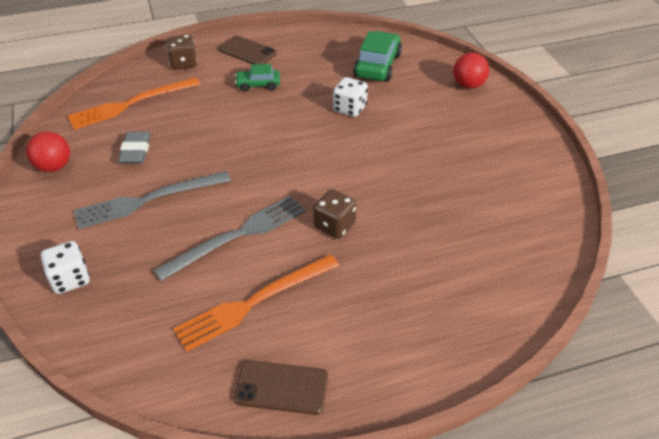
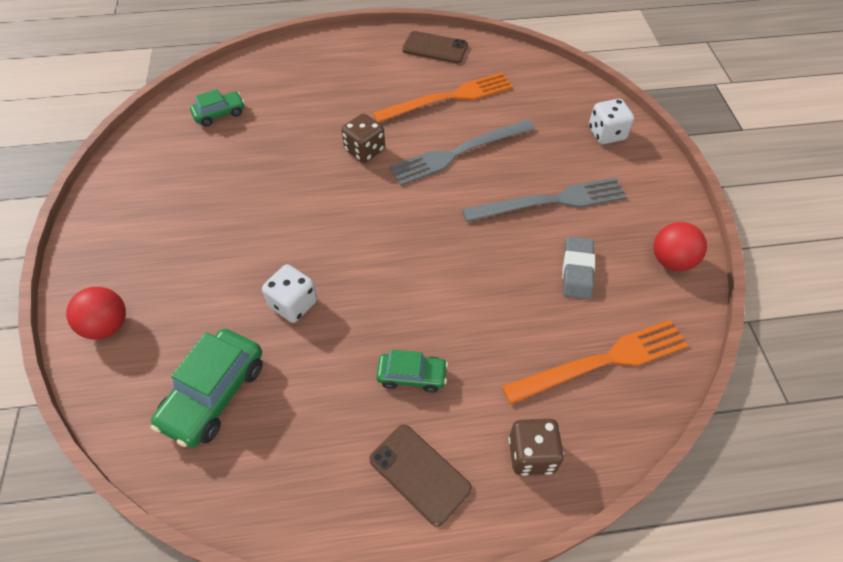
camera: 170 degrees left, 10 degrees up
(506, 245) = (219, 114): none -> green car

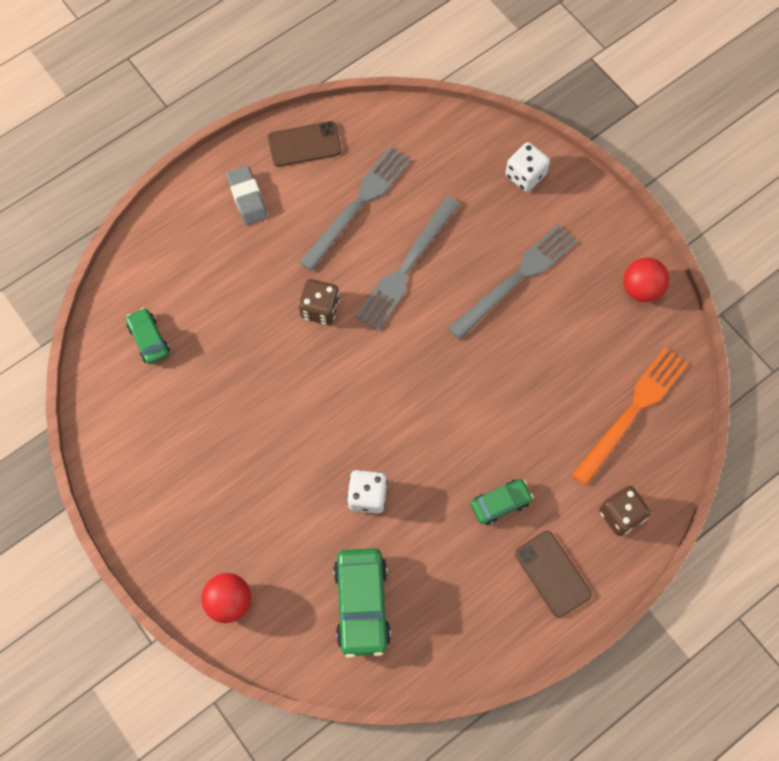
camera: 30 degrees left, 15 degrees up
(219, 114) = (149, 339): green car -> green car turned 60 degrees counterclockwise
(419, 474) = (552, 574): brown phone -> brown phone turned 45 degrees clockwise
(448, 98) = (358, 205): orange fork -> grey fork
(577, 271) = (573, 339): grey eraser -> grey eraser (247, 198)

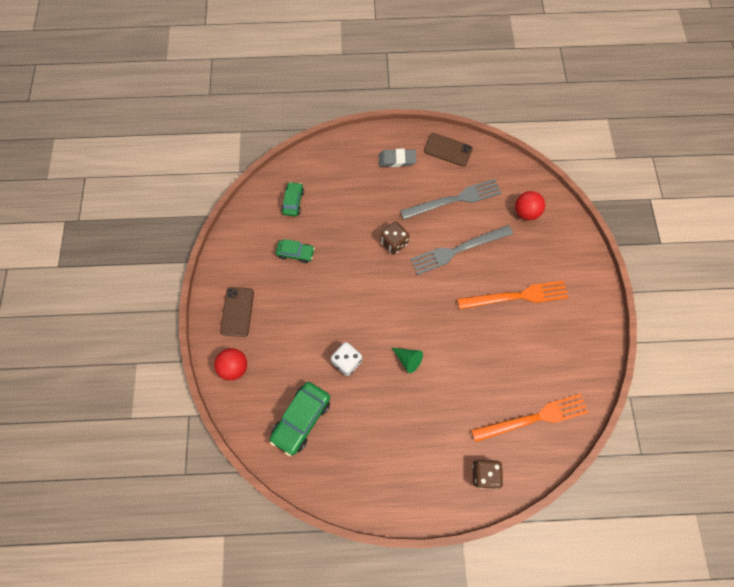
camera: 35 degrees right, 0 degrees up
(247, 198) = (397, 160): grey eraser -> grey eraser turned 75 degrees clockwise
(441, 443) = (408, 360): none -> green cone
(500, 503) = (418, 417): green car -> green car (295, 253)
(516, 279) = (516, 296): grey fork -> orange fork
(525, 175) = (563, 241): white dice -> none
(552, 574) = (419, 479): brown phone -> brown phone (237, 312)
(641, 288) = (589, 350): red ball -> red ball (525, 212)

